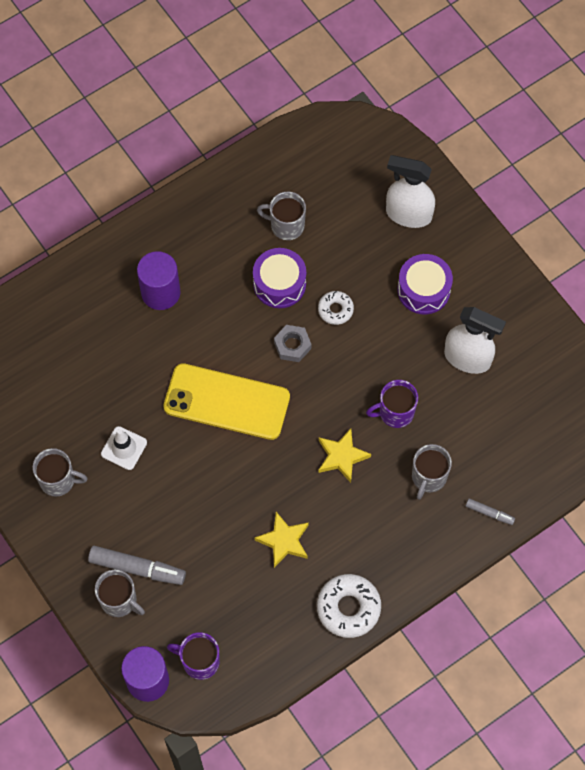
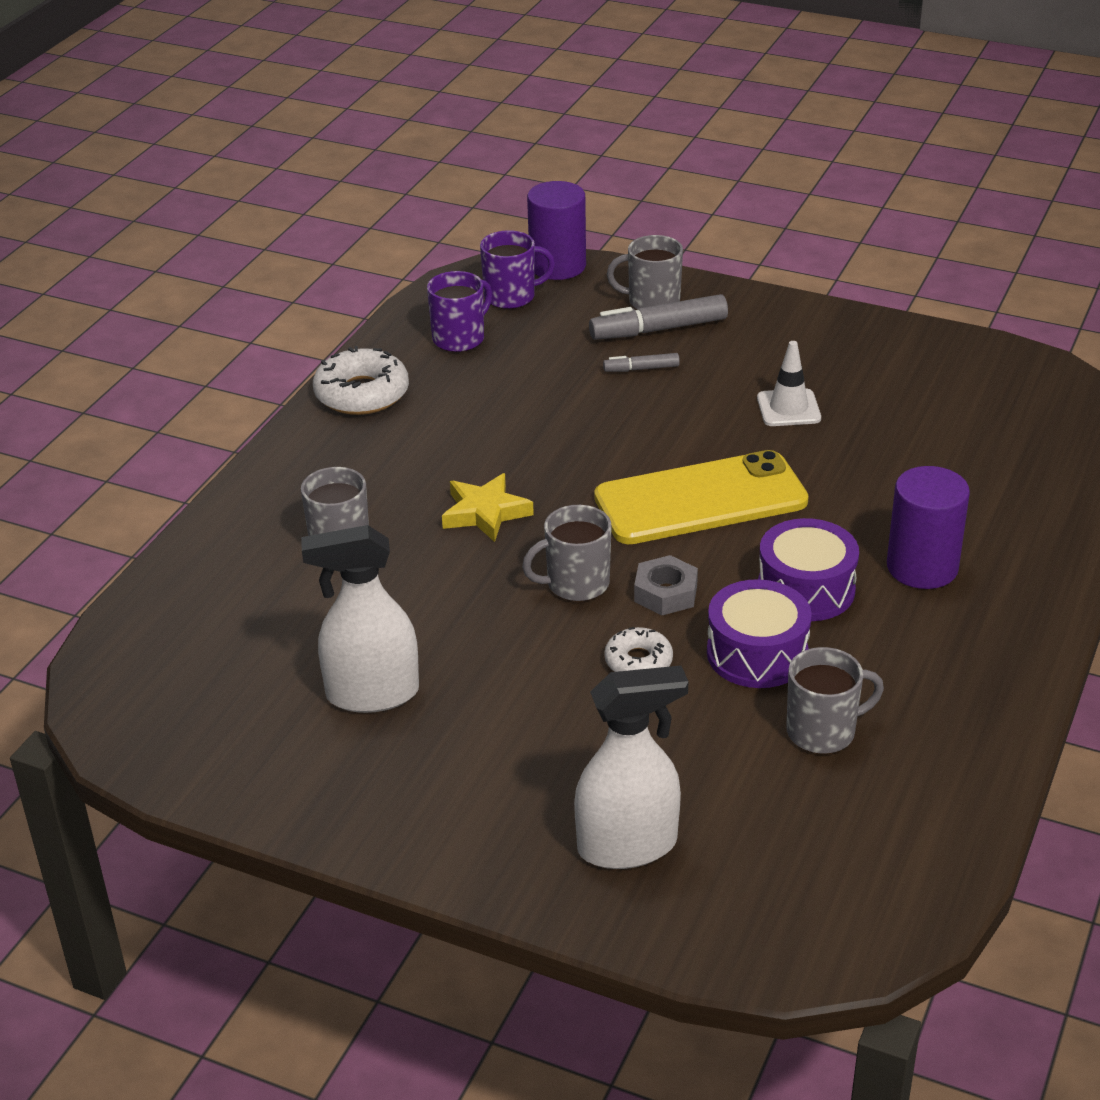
camera: 150 degrees right, 30 degrees down
(58, 480) = (835, 355): grey mug -> grey mug (576, 584)
(284, 541) = (496, 413): yellow star -> none
(395, 412) = (443, 586): purple mug -> purple mug (460, 338)
(423, 290) = (513, 749): purple drum -> purple drum (806, 589)
(489, 513) = (221, 542): grey marker -> grey marker (641, 369)

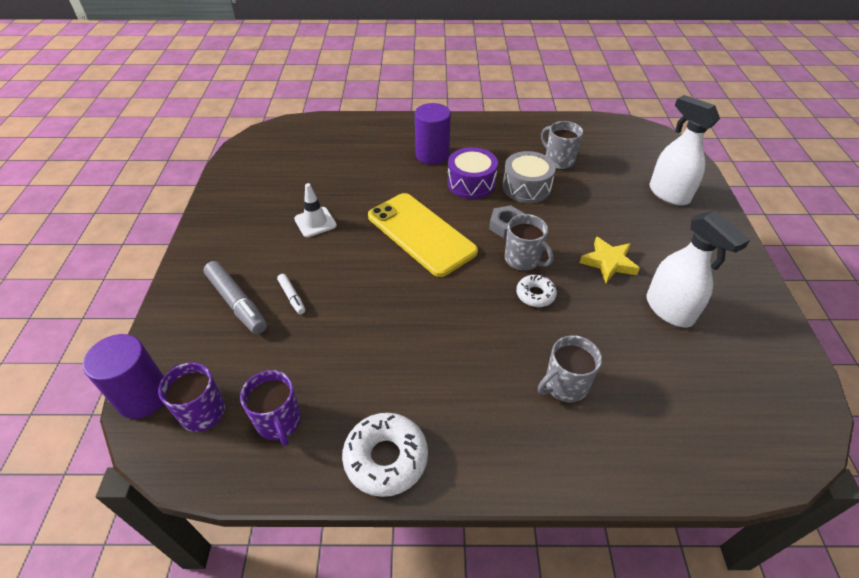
camera: 115 degrees left, 10 degrees up
(460, 338) = (279, 422): purple mug -> purple mug turned 135 degrees counterclockwise
(485, 513) = (488, 320): yellow star -> yellow star (608, 262)
(638, 661) = (561, 221): white donut -> white donut (535, 294)
(641, 369) = (292, 297): grey marker -> white marker
(652, 302) = (197, 317): grey mug -> none
(757, 653) = (526, 187): purple drum -> grey drum

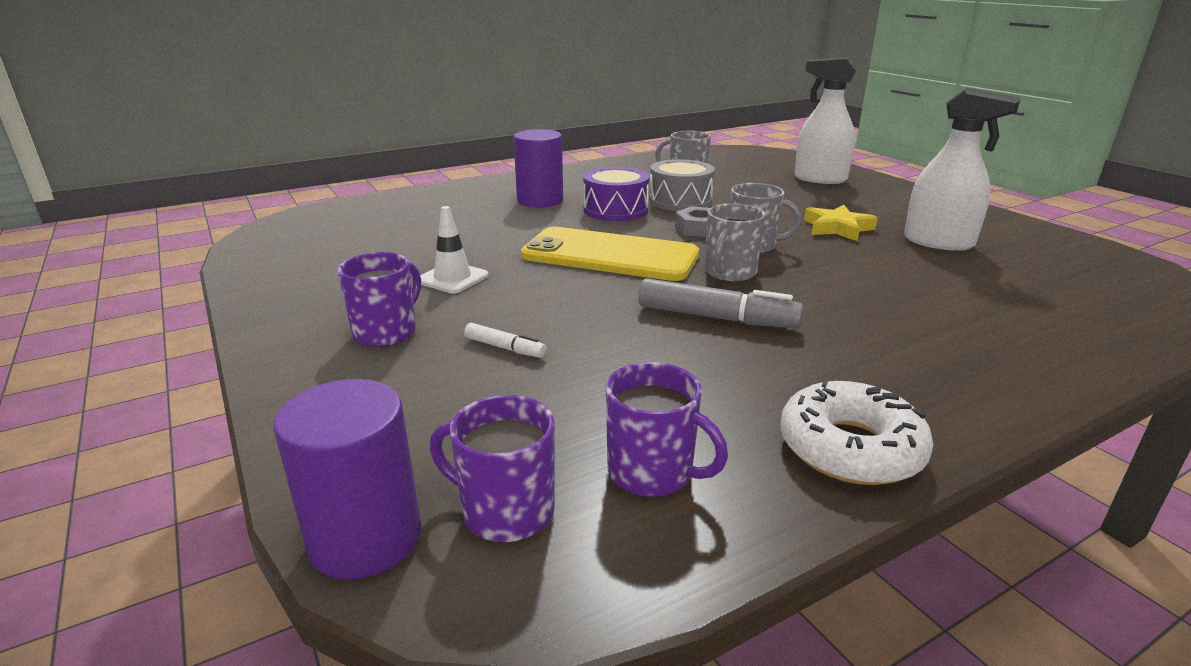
camera: 30 degrees left, 20 degrees down
(237, 303) = (421, 378): grey marker -> grey marker (716, 318)
(248, 258) = (386, 332): none -> purple mug
(535, 294) = (804, 265): white donut -> none
(564, 385) = (937, 317): grey mug -> grey mug (729, 273)

